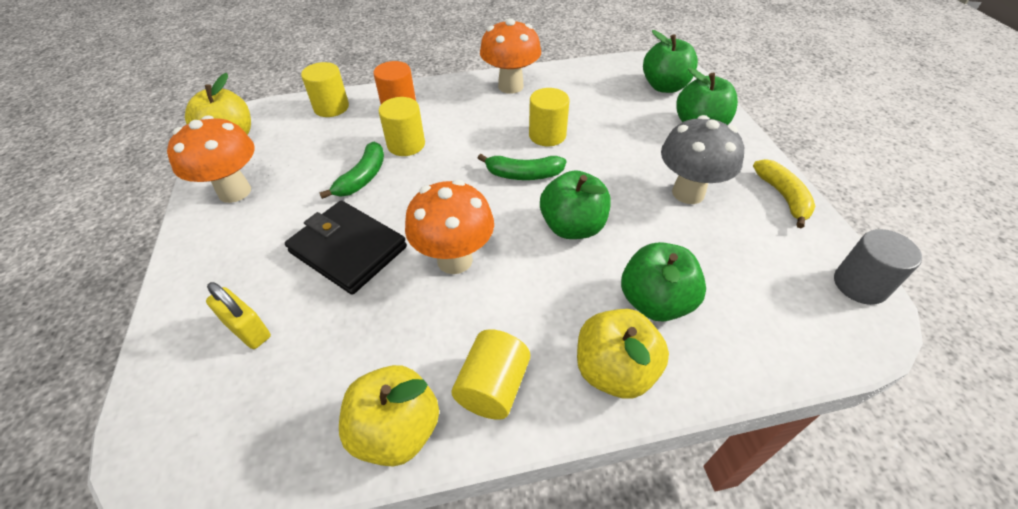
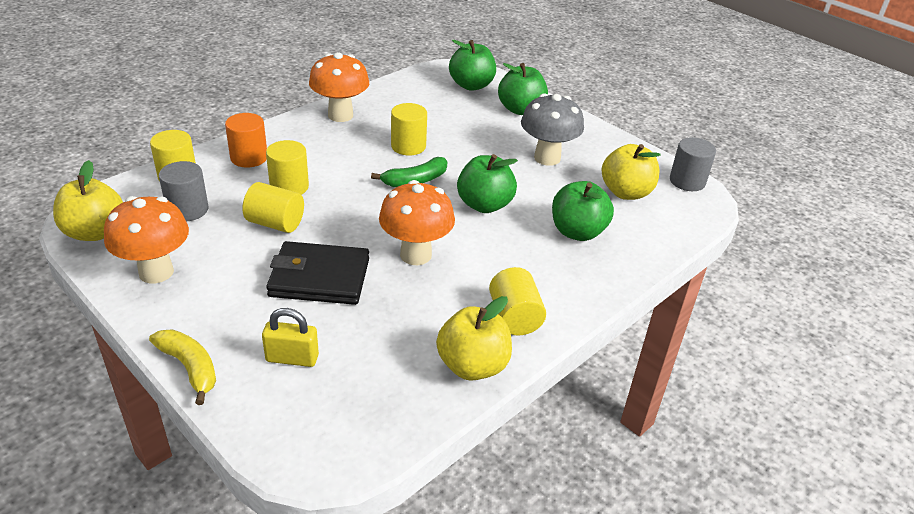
camera: 35 degrees left, 10 degrees down
(310, 141) = (187, 210): none -> grey cylinder
(363, 177) = (275, 223): green banana -> yellow cylinder
(614, 370) = (583, 279): yellow apple -> yellow apple (626, 192)
(783, 196) = (609, 142): yellow banana -> yellow banana (189, 368)

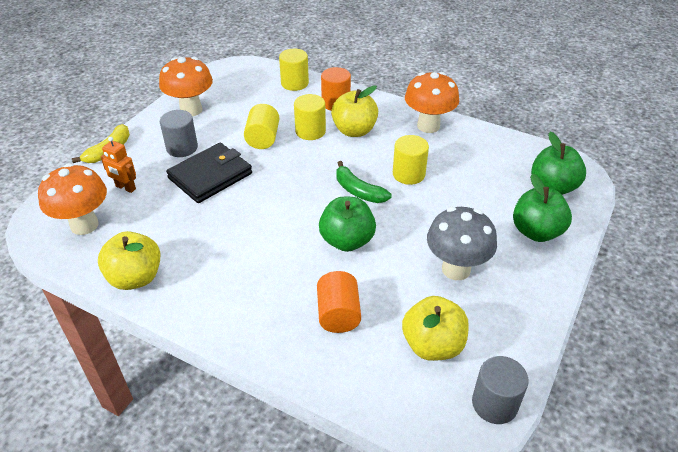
camera: 75 degrees right, 5 degrees up
(94, 232) = (220, 76): yellow apple -> yellow apple (354, 130)
(187, 210) = (259, 99): grey cylinder -> grey cylinder (182, 148)
(292, 358) = (125, 188): yellow padlock -> orange robot
(319, 277) = (210, 176): black wallet -> black wallet turned 60 degrees clockwise
(416, 255) = (256, 216): orange mushroom -> orange mushroom (84, 225)
(514, 317) = (198, 291): yellow cylinder -> none
(577, 232) = (338, 314): green apple -> orange cylinder

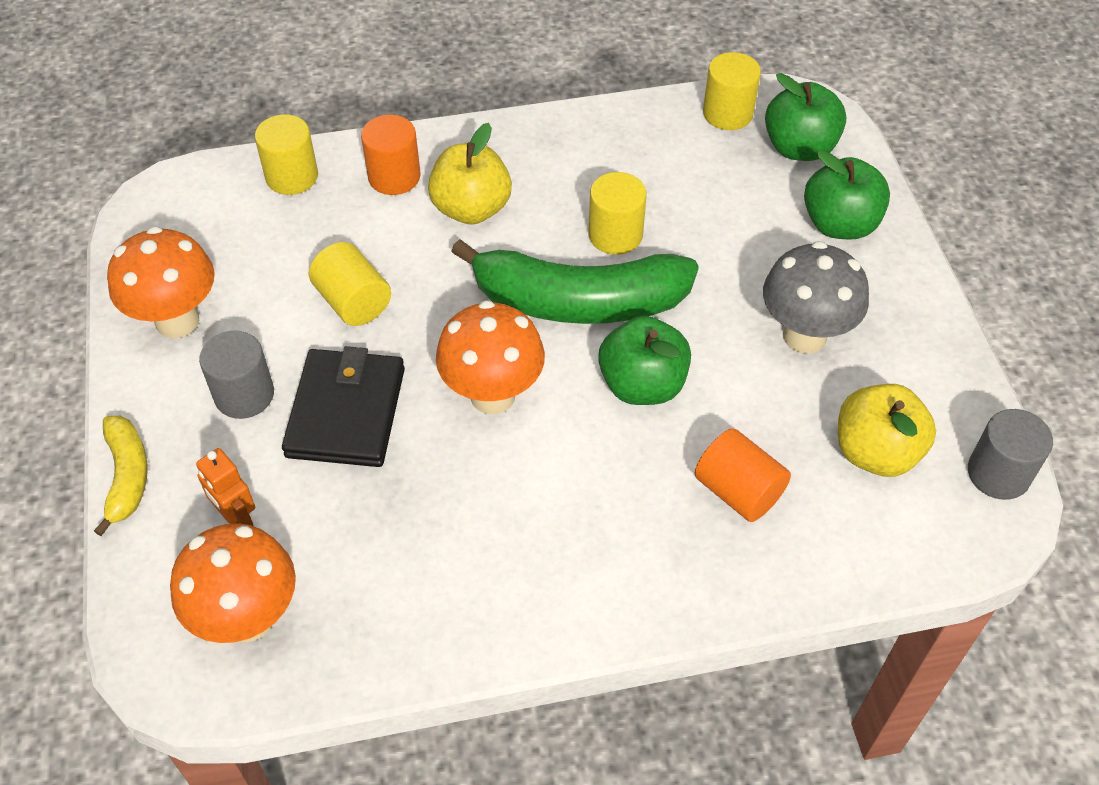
camera: 40 degrees left, 10 degrees up
(125, 188) = (236, 517): orange robot -> orange robot turned 60 degrees clockwise
(135, 277) = (428, 636): yellow apple -> none
(310, 131) = (410, 247): yellow cylinder -> yellow cylinder (727, 113)
(358, 191) = (579, 301): green banana -> green banana, size x1.98
(428, 126) = (563, 142): orange mushroom -> orange mushroom (492, 395)

